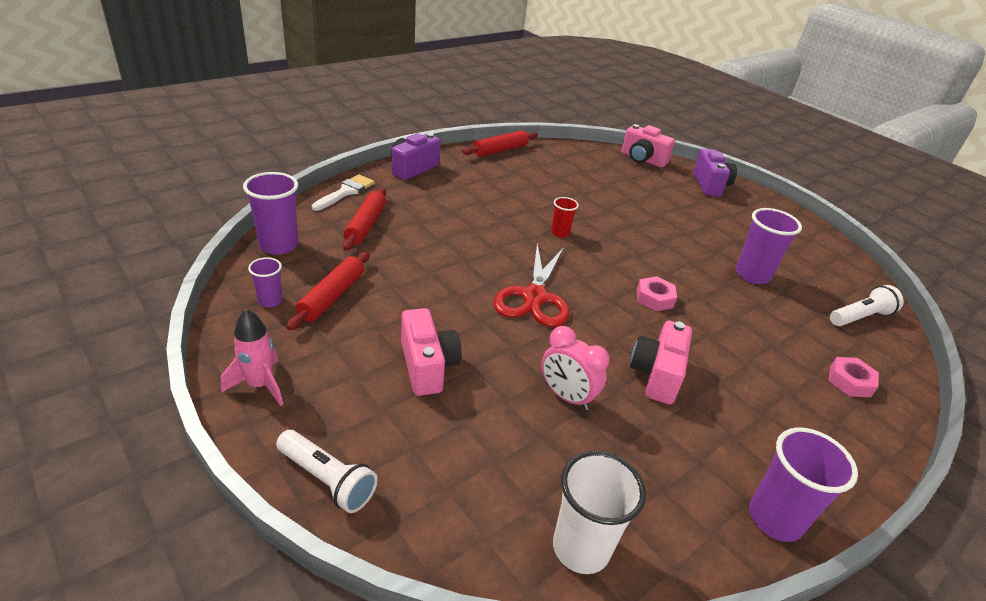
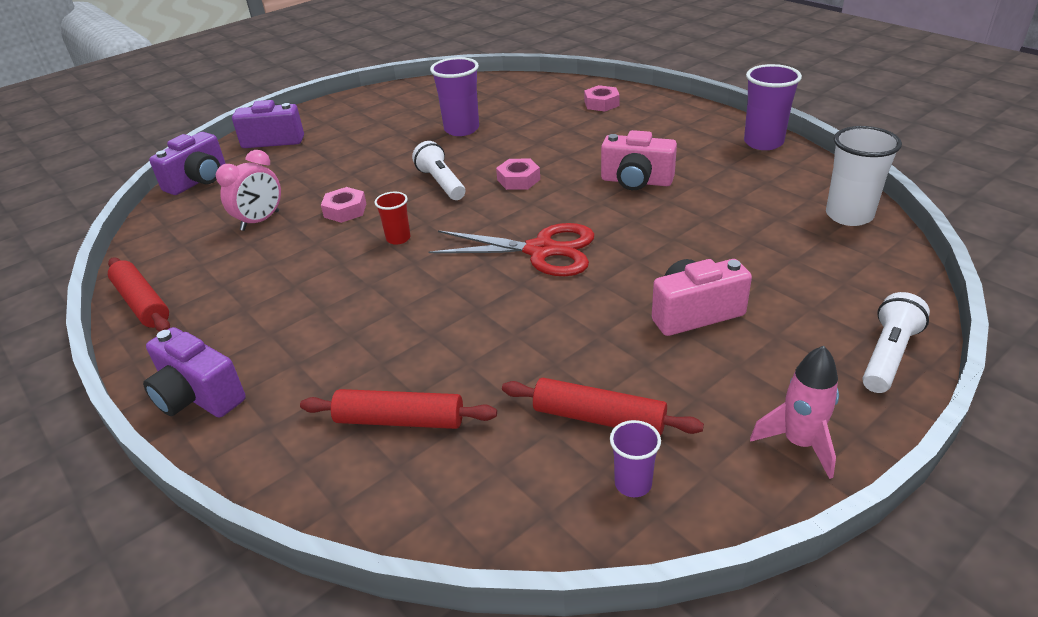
camera: 85 degrees left, 0 degrees up
(279, 245) = (480, 518): purple cup -> none
(346, 192) = (285, 469): white brush -> none
(566, 396) = (691, 226): pink clock -> pink clock (260, 221)
(601, 213) = (345, 210): none -> pink nut
(642, 159) = (198, 181): pink camera -> purple camera
(860, 317) = (513, 90): white flashlight -> white flashlight (441, 183)

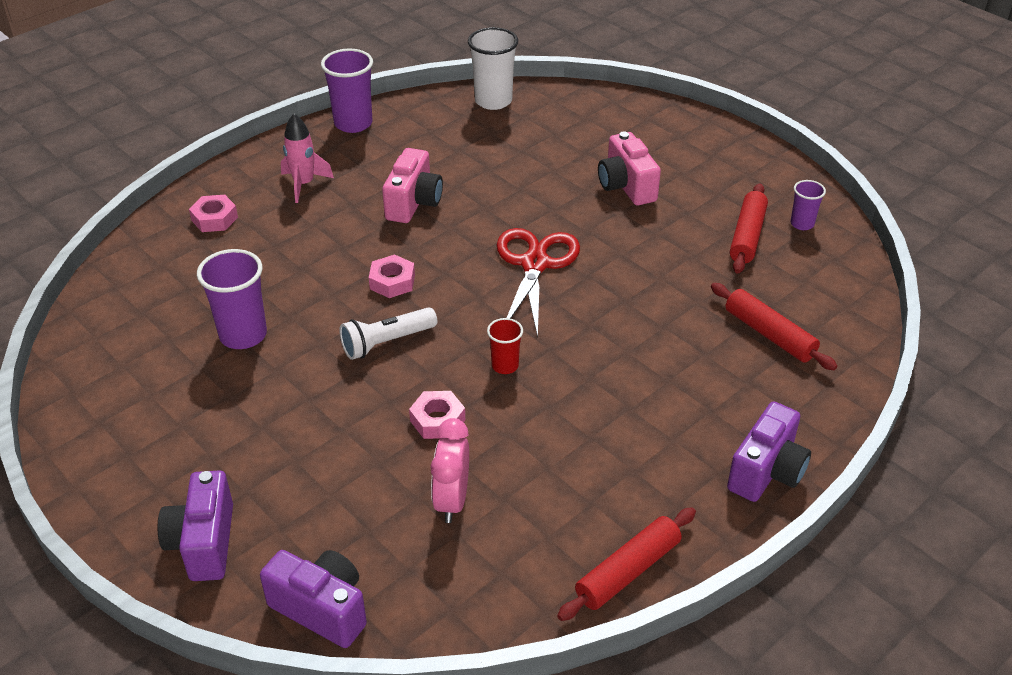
camera: 95 degrees left, 5 degrees up
(260, 221) = (452, 500): pink clock -> pink clock turned 120 degrees counterclockwise
(400, 420) = (769, 334): red rolling pin -> red rolling pin turned 45 degrees counterclockwise
(799, 443) = (753, 159): pink rocket -> pink rocket (304, 184)
(888, 356) = (667, 115): white flashlight -> none

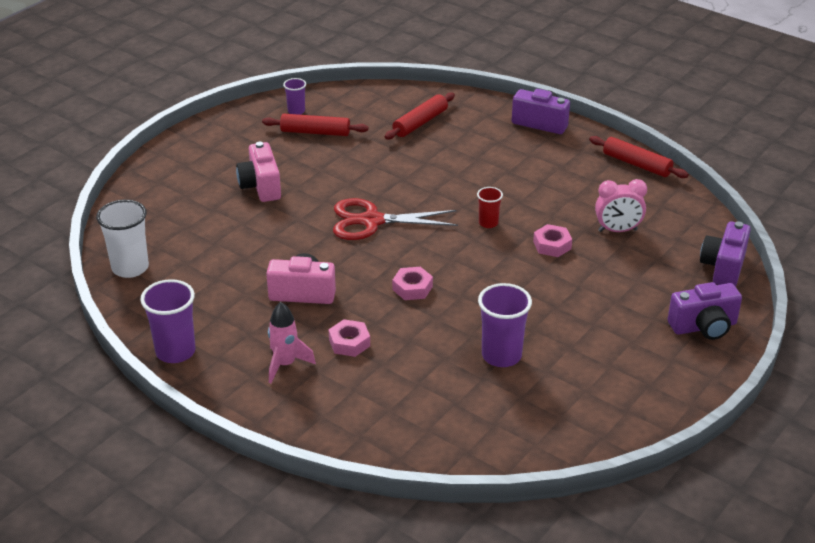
camera: 100 degrees left, 5 degrees down
(214, 219) = (351, 412): pink nut -> pink nut (349, 343)
(386, 342) = (483, 279): white flashlight -> none
(626, 186) = (261, 186): pink camera -> pink camera turned 105 degrees clockwise

